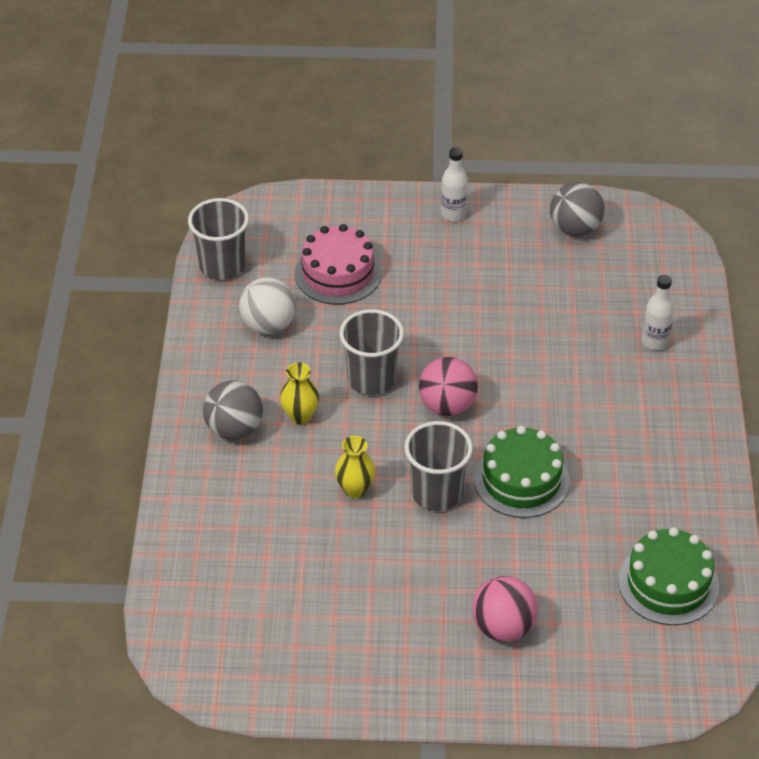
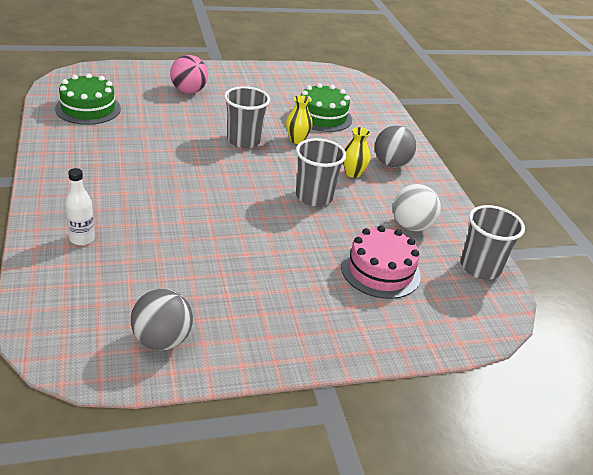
camera: 160 degrees right, 10 degrees down
(447, 406) = (251, 185): pink ball -> none
(453, 214) = (297, 342): white bottle -> none
(521, 480) = (188, 149): green cake -> green cake (322, 116)

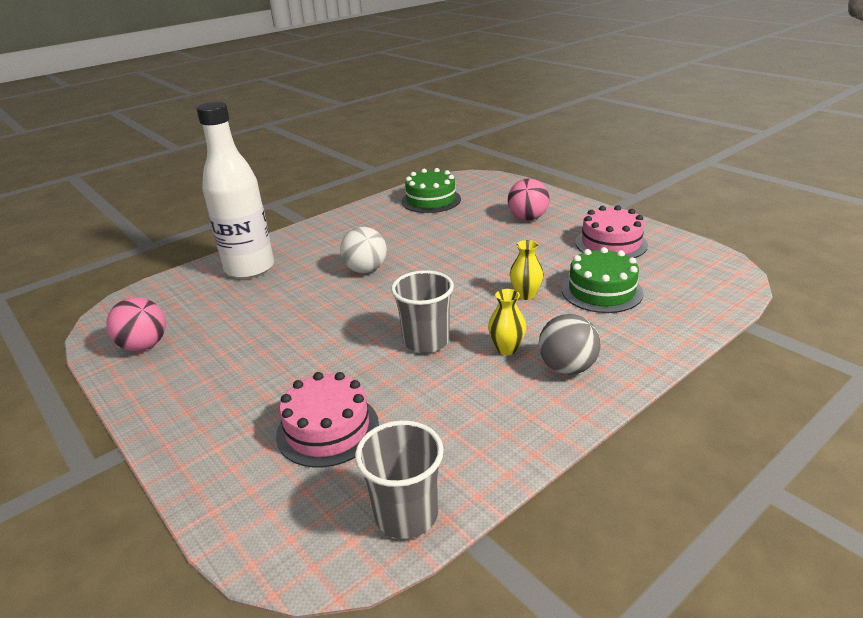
camera: 70 degrees right, 5 degrees down
(82, 239) = (250, 268): white bottle -> white bottle, size x2.33
(162, 340) = (144, 346): grey ball -> pink ball
(244, 140) = (480, 271): grey cup -> none
(268, 86) = (611, 243): none -> pink cake
(411, 226) = (443, 425): white ball -> white ball (366, 270)

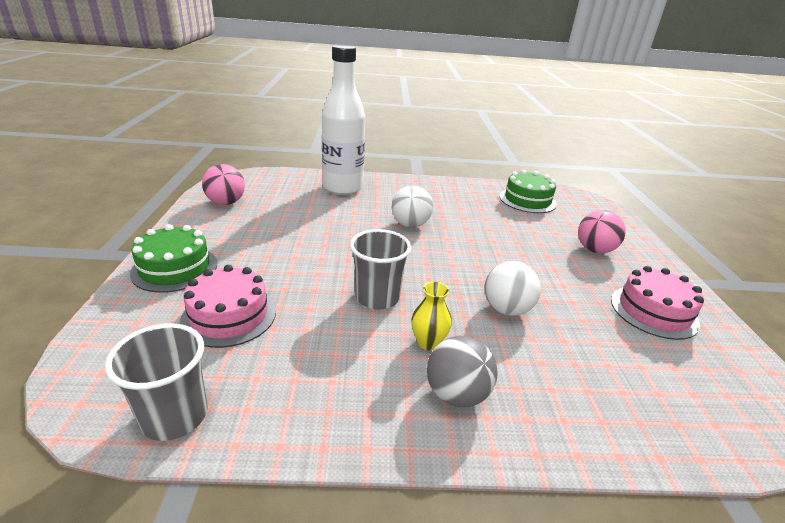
camera: 35 degrees right, 0 degrees up
(526, 295) = (506, 309): yellow vase -> white ball
(601, 291) = (585, 348): green cake -> green cake (175, 268)

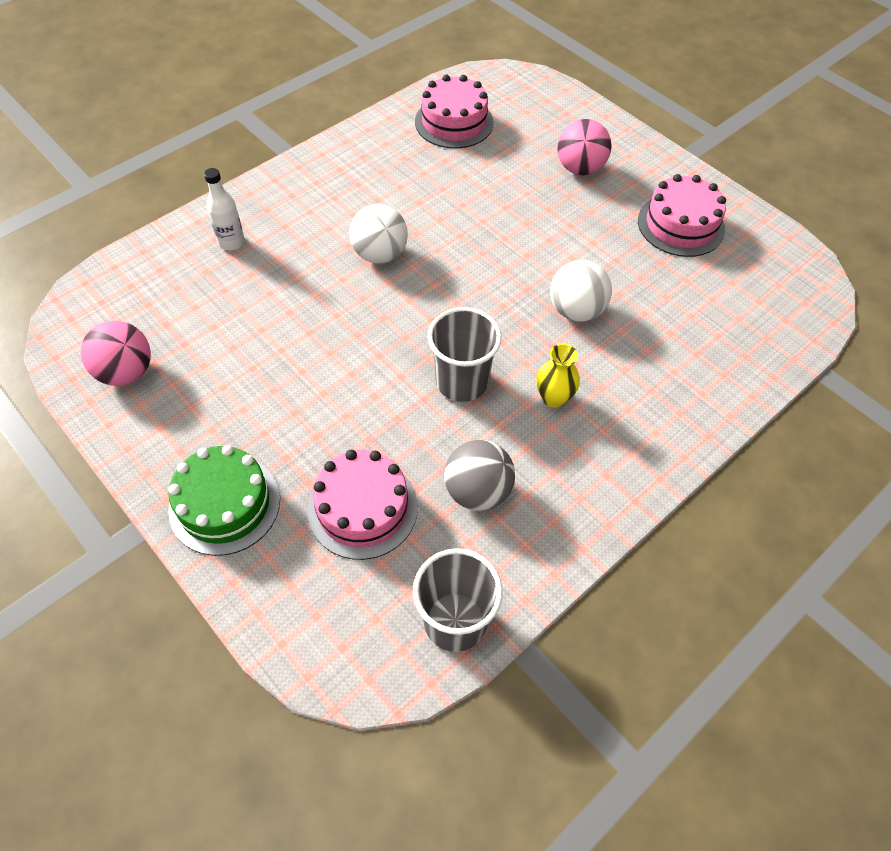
camera: 40 degrees left, 25 degrees up
(343, 188) = (231, 242): white bottle -> white bottle, size x0.43
(456, 394) = (620, 430): grey ball -> grey ball (477, 491)
(527, 200) = (454, 122): green cake -> pink cake

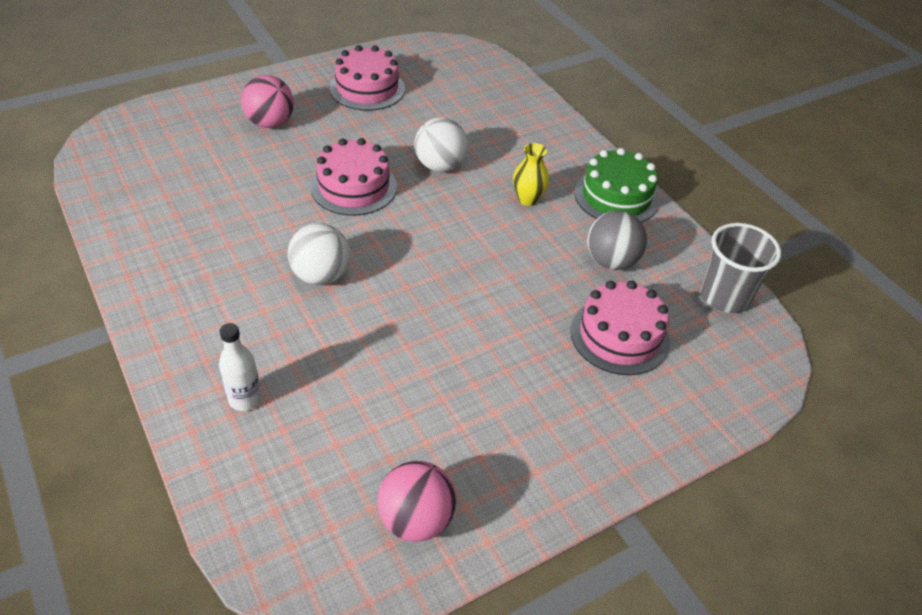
camera: 80 degrees left, 10 degrees down
(225, 504) = (605, 437): green cake -> green cake (616, 196)
(454, 122) = (151, 187): pink cake -> pink cake (353, 187)
(462, 382) = (498, 248): grey cup -> none

